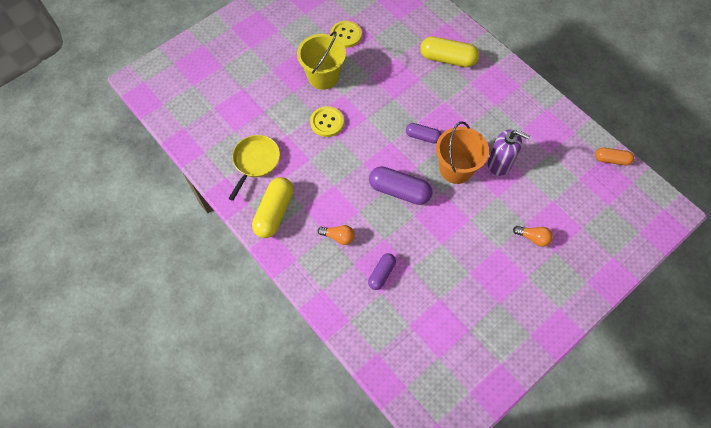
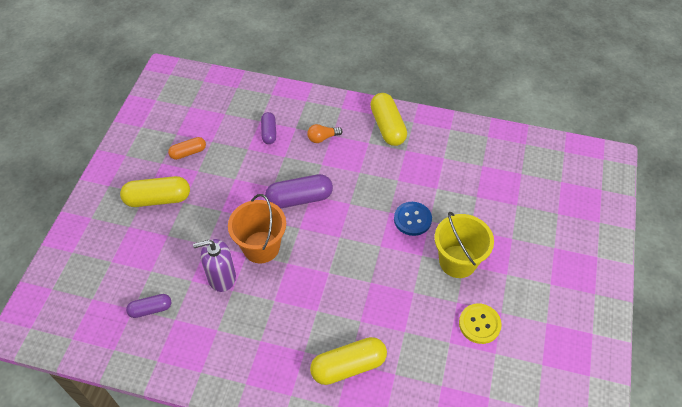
camera: 145 degrees right, 10 degrees down
(255, 161) = (440, 152): yellow pan -> none
(327, 122) = (412, 219): yellow button -> blue button
(422, 136) = (313, 259): purple capsule -> purple capsule (150, 309)
(519, 264) = (158, 199): none -> yellow capsule
(533, 238) = (155, 227): orange light bulb -> none
(611, 160) = (103, 351): orange capsule -> orange capsule (188, 152)

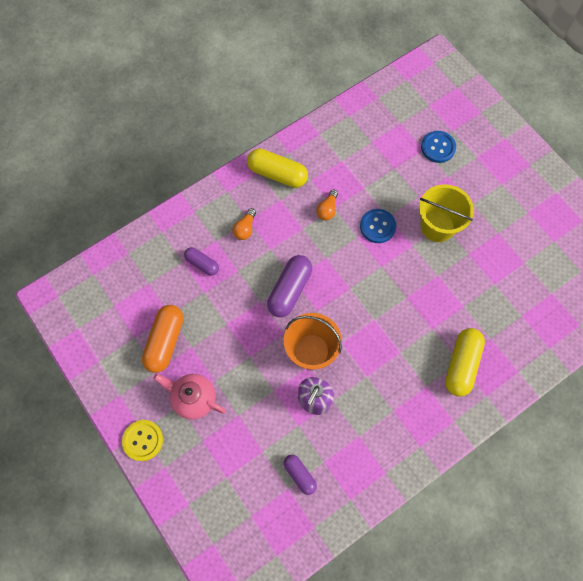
camera: 50 degrees left, 15 degrees up
(150, 309) = (300, 475): purple capsule -> purple capsule turned 60 degrees counterclockwise
(158, 199) = (193, 399): yellow capsule -> pink teapot
(188, 152) = (165, 341): orange capsule -> orange capsule, size x1.69
(391, 177) = (327, 209): none -> orange light bulb
(479, 324) = (496, 254): yellow button -> yellow button (143, 440)
(530, 213) = (438, 147): none -> blue button

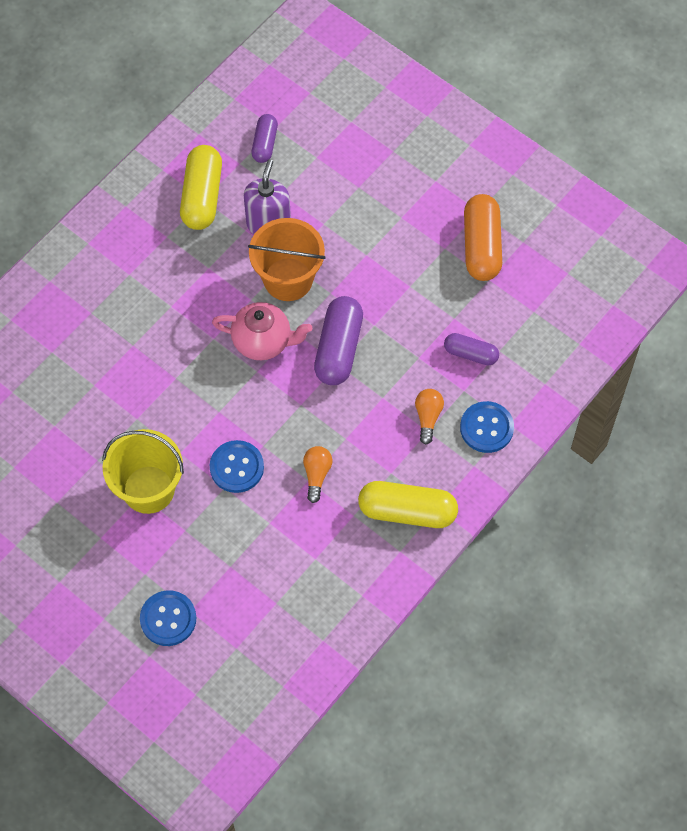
camera: 165 degrees right, 5 degrees down
(143, 440) = (464, 135): yellow button -> none
(193, 399) = (420, 191): pink teapot -> pink teapot (263, 341)
(210, 212) = (486, 428): none -> blue button
(300, 475) = (265, 144): purple capsule -> purple capsule turned 60 degrees clockwise
(461, 364) = (87, 310): yellow capsule -> yellow capsule (202, 196)

